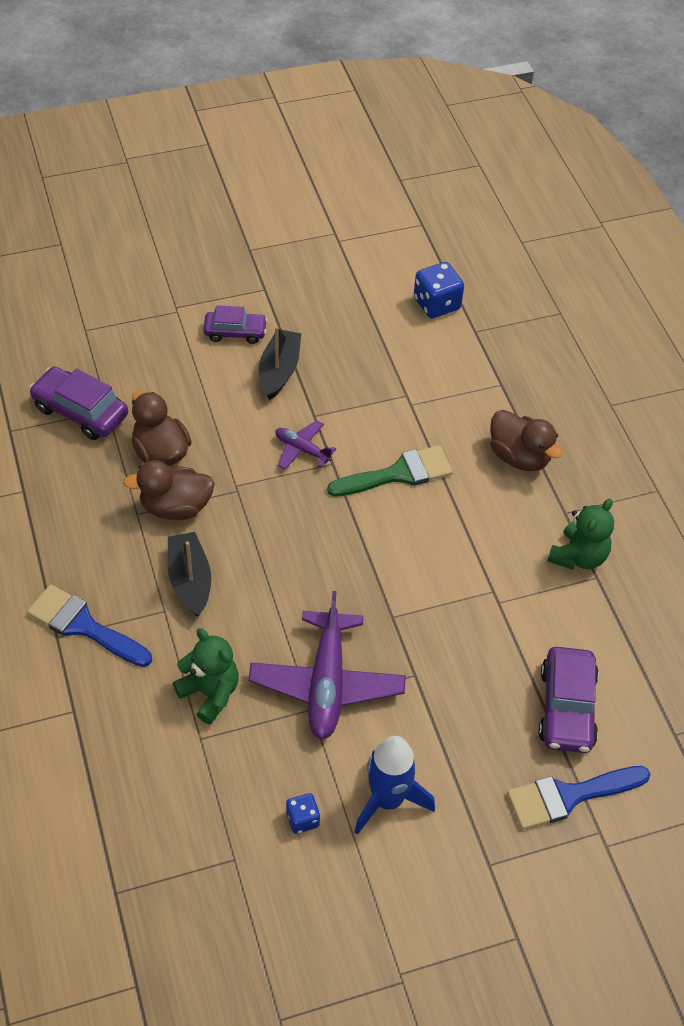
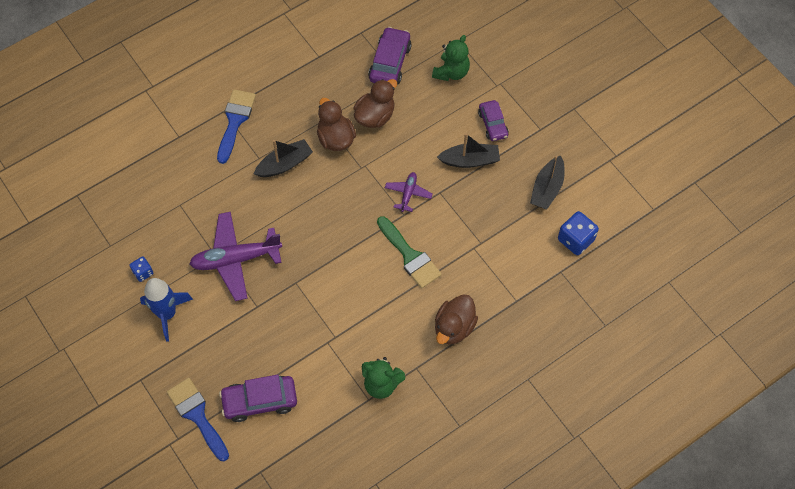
camera: 75 degrees right, 10 degrees up
(210, 693) = (210, 200): green teddy bear -> green teddy bear (451, 72)
(354, 308) = (547, 188): none -> black boat

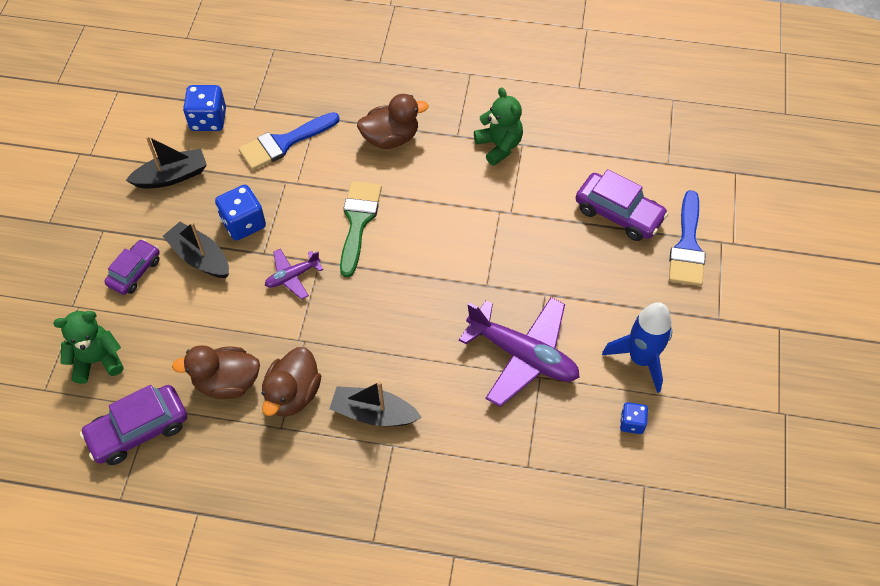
camera: 135 degrees left, 5 degrees down
(235, 121) = (373, 516): blue brush -> blue brush (284, 143)
(471, 198) = (243, 223): none -> blue dice

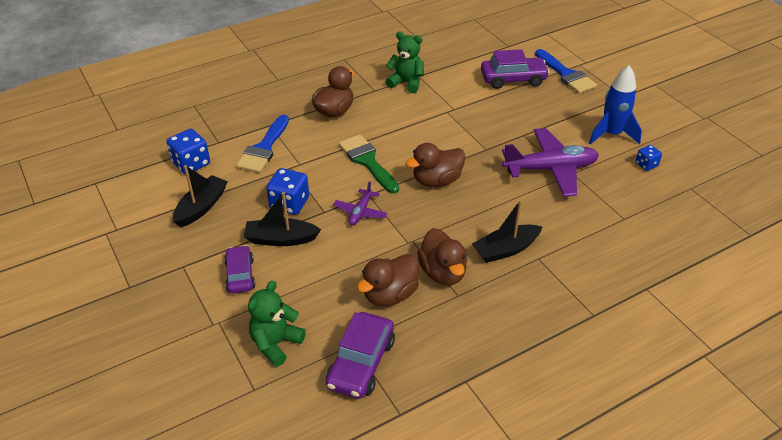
camera: 40 degrees left, 15 degrees down
(397, 289) = (436, 180): none -> brown duck

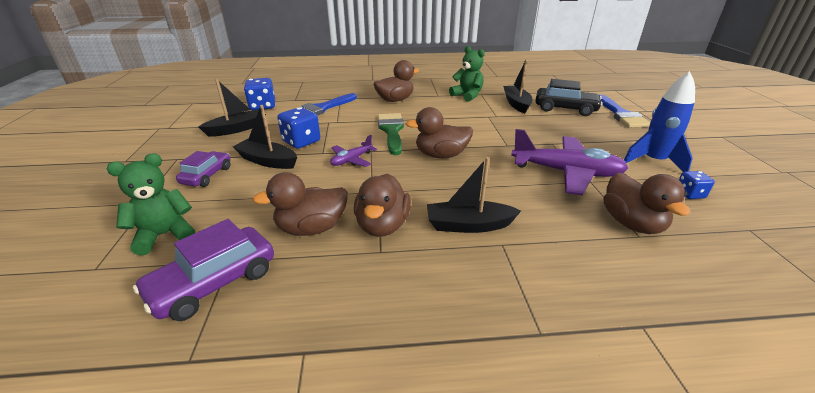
camera: 25 degrees right, 10 degrees down
(463, 83) = (516, 104): none -> black boat
(513, 79) = (565, 109): purple car -> black car
(616, 208) = (631, 223): none -> brown duck

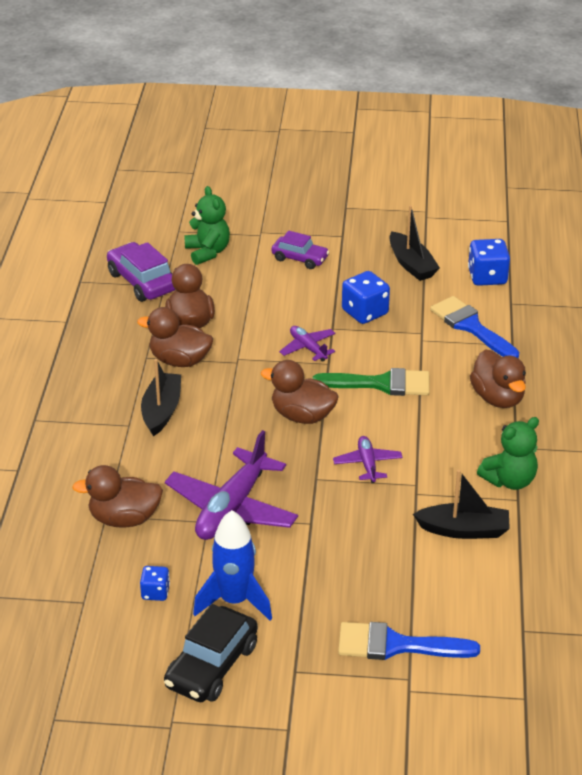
camera: 100 degrees right, 5 degrees up
(267, 161) = (321, 292): black boat -> none
(441, 155) = (302, 416): brown duck -> brown duck turned 75 degrees counterclockwise
(480, 130) = (367, 464): none -> purple plane
(565, 109) = (433, 583): black car -> black car (212, 666)

